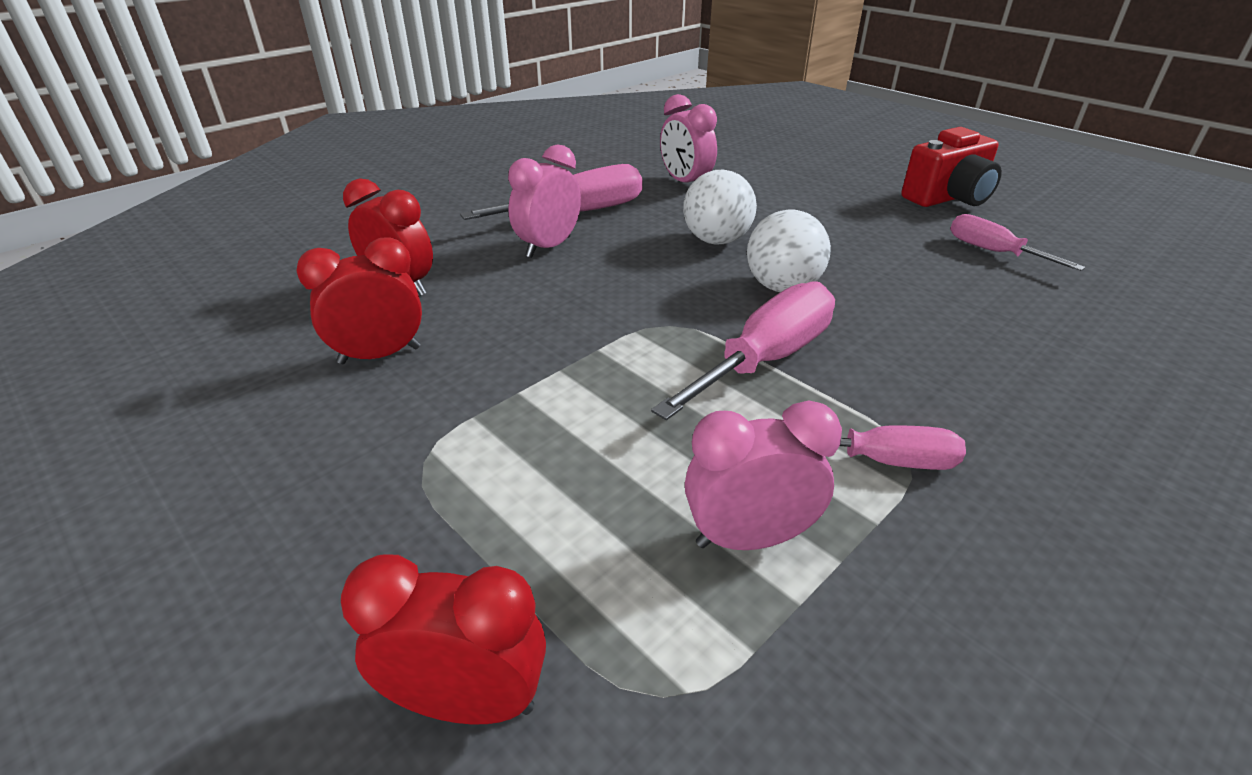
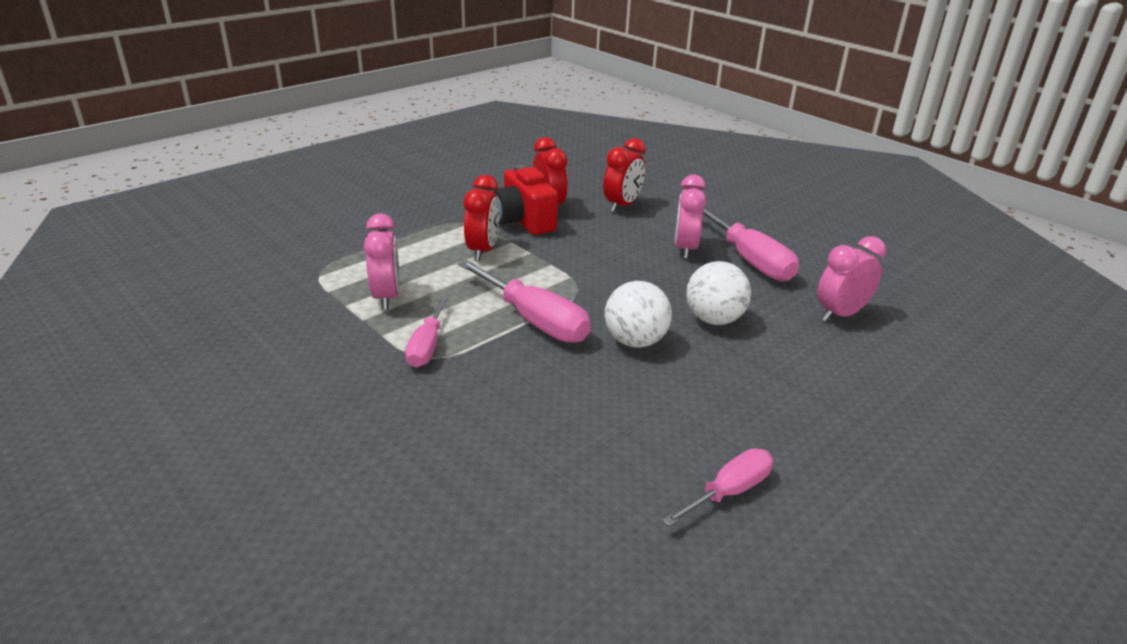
camera: 90 degrees right, 5 degrees down
(468, 701) = (337, 237): red clock -> red clock (483, 251)
(548, 247) = (685, 249): pink clock -> pink clock turned 120 degrees counterclockwise
(948, 198) = (884, 501): red camera -> red camera (523, 221)

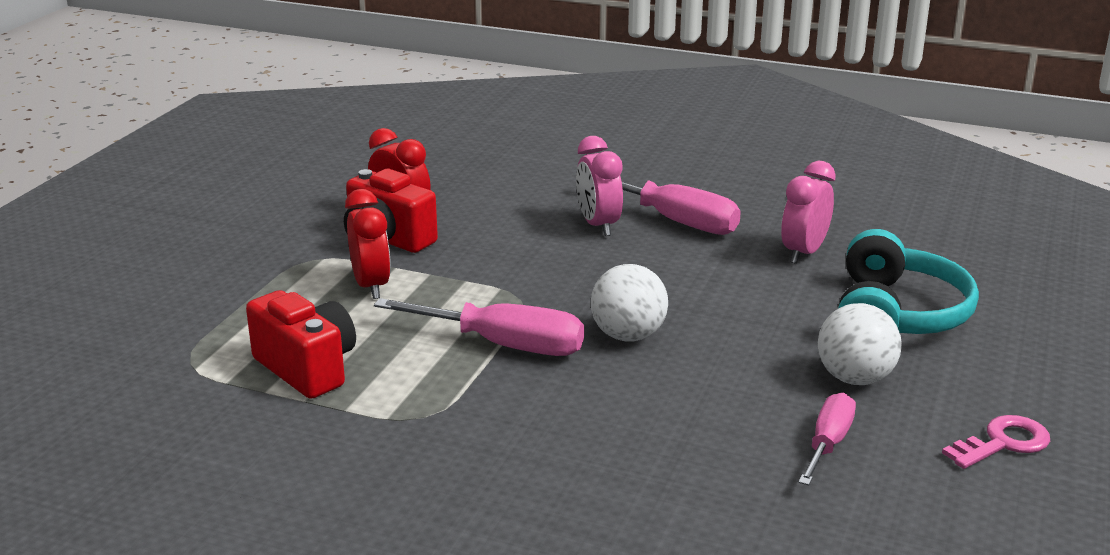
camera: 25 degrees left, 5 degrees down
(386, 297) = (307, 368): pink clock -> red camera
(427, 346) = (410, 406): pink screwdriver -> none
(622, 205) = (486, 193): red clock -> none
(714, 319) = (688, 291): white ball -> white ball (855, 378)
(887, 392) = (896, 314): none -> turquoise headphones
(905, 553) = (1003, 443): none -> pink key

